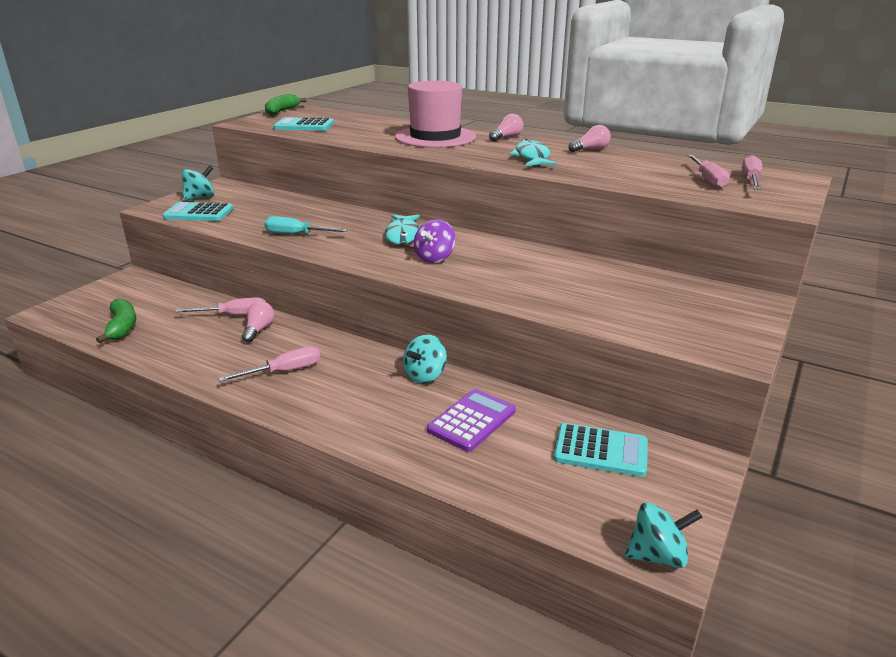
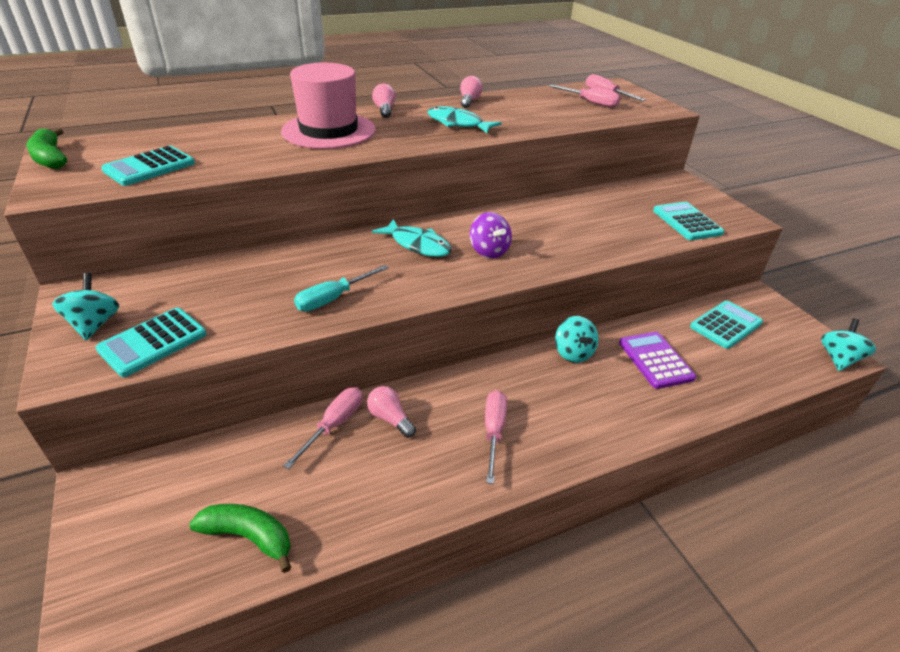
camera: 55 degrees left, 10 degrees up
(657, 323) = (687, 222): none -> turquoise calculator

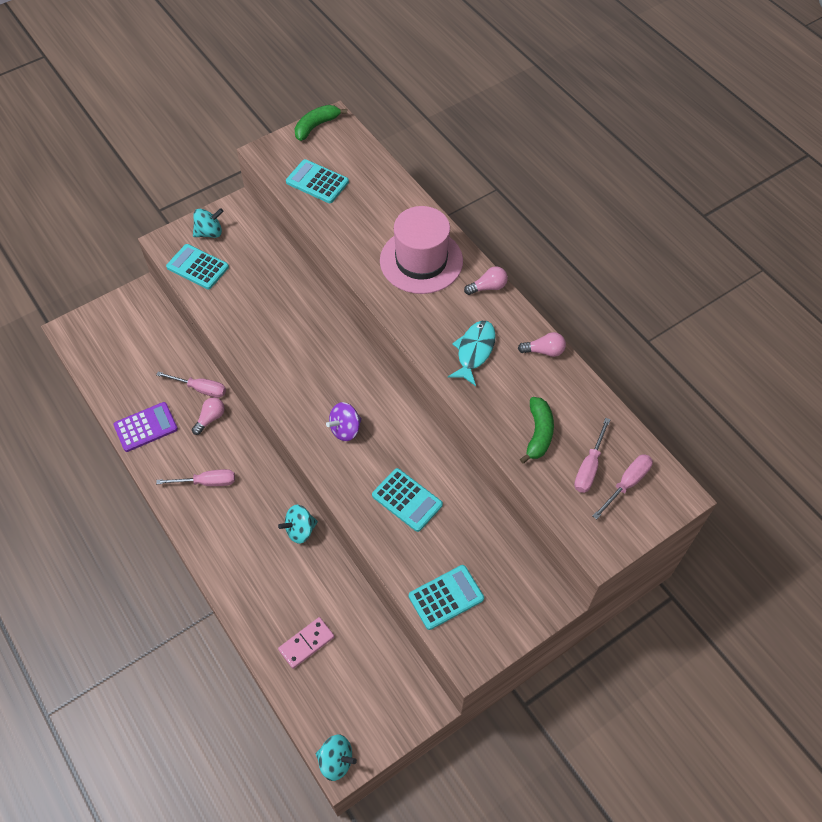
camera: 80 degrees right, 20 degrees up
(249, 537) = (117, 374): green banana -> green banana (538, 433)
(333, 298) = (258, 342): turquoise screwdriver -> none
(417, 245) = (343, 377): turquoise fish -> none
(655, 360) = (303, 595): purple calculator -> purple calculator (146, 427)
(714, 364) = (306, 643): none -> pink domino
(726, 325) = (367, 663): turquoise calculator -> turquoise calculator (407, 500)

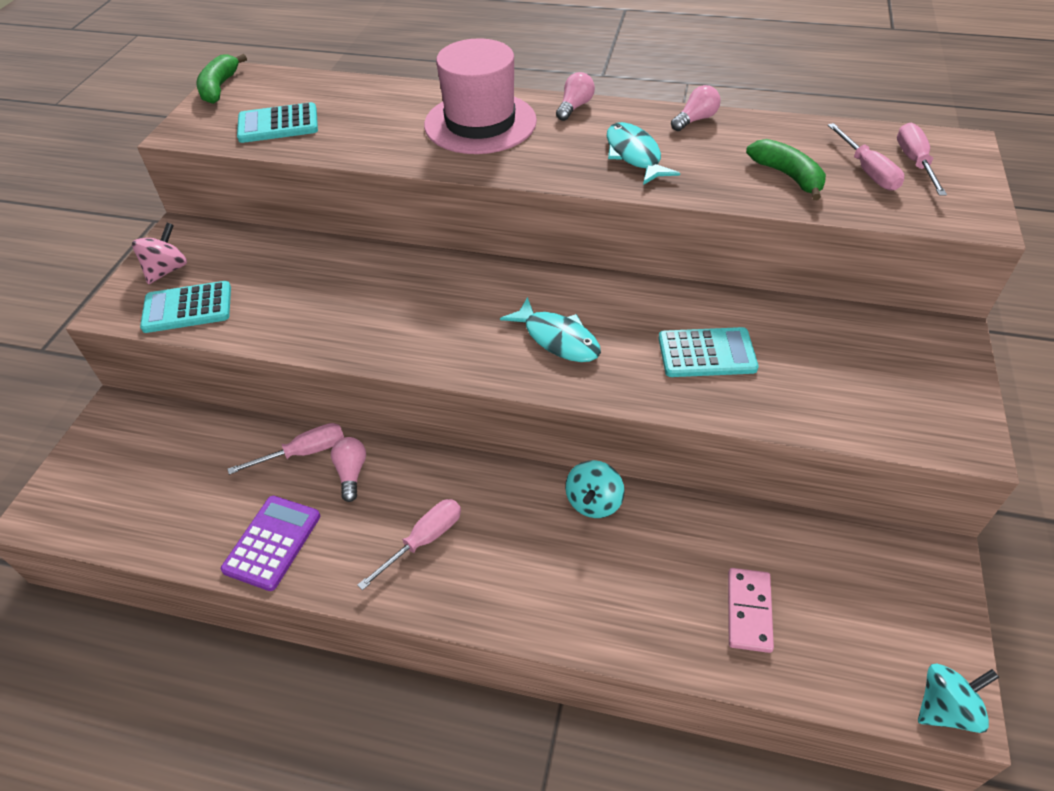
camera: 40 degrees left, 10 degrees down
(209, 232) = (167, 270): turquoise spinning top -> pink spinning top
(345, 429) = (558, 339): purple spinning top -> turquoise fish
(446, 597) = (867, 407): turquoise calculator -> none

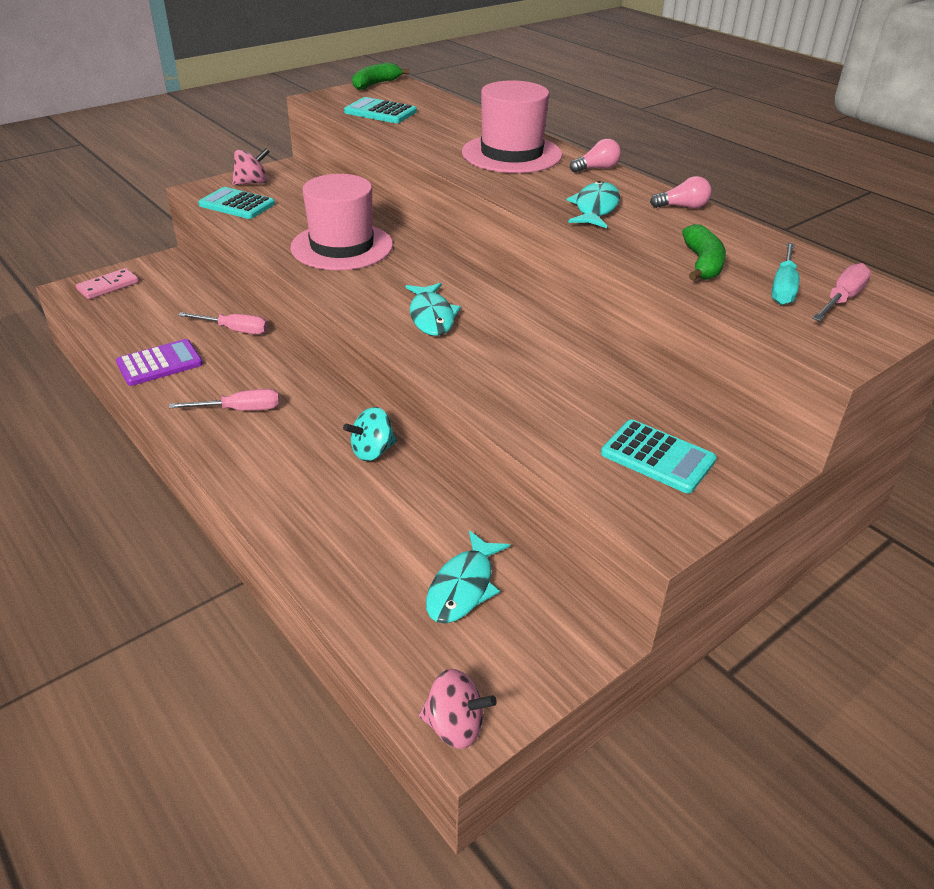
camera: 35 degrees right, 10 degrees down
(351, 473) = (247, 354): pink light bulb -> none
(372, 303) = (342, 246): none -> pink hat
(706, 353) = (527, 374): turquoise calculator -> turquoise calculator (657, 457)
(748, 611) = (391, 573): pink domino -> pink domino (108, 286)
(811, 581) = (463, 587): none -> turquoise fish
(867, 171) = (783, 287): pink screwdriver -> turquoise screwdriver
(945, 708) = (455, 726): turquoise spinning top -> pink spinning top

